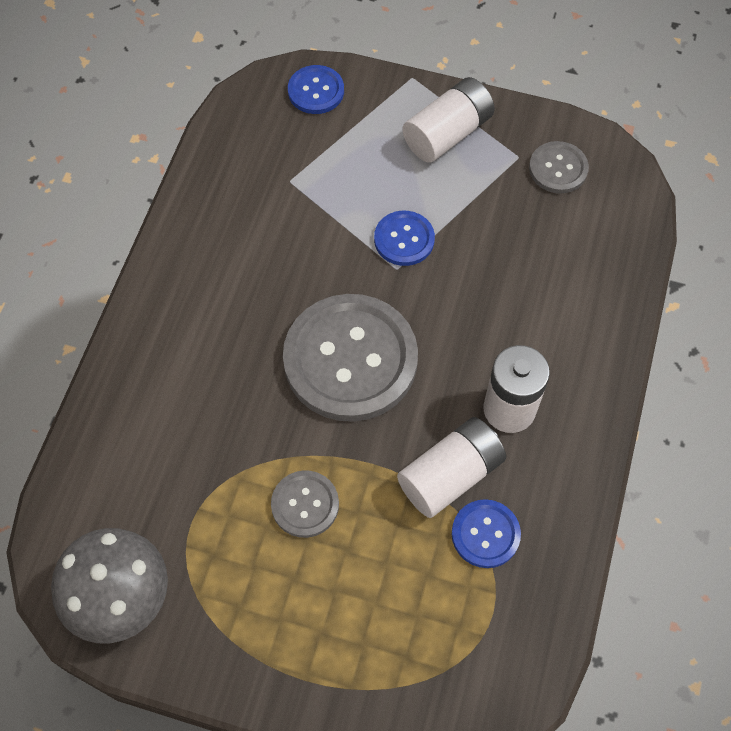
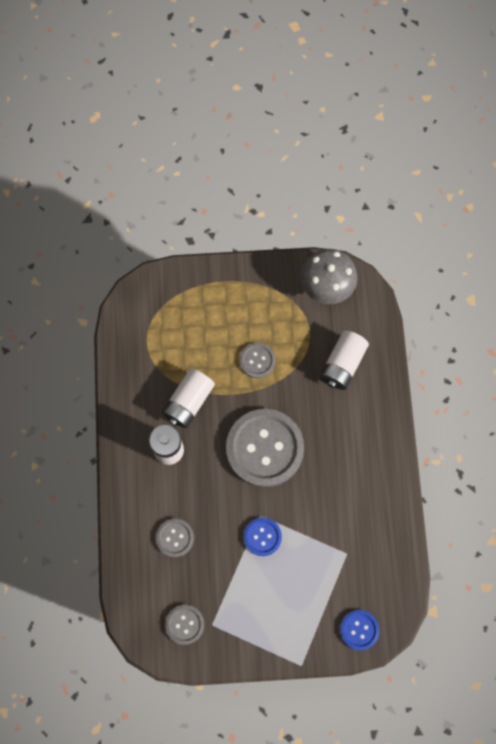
camera: 160 degrees right, 10 degrees up
(447, 133) = (263, 626): white battery -> white battery (342, 364)
(485, 534) = (161, 377): blue button -> none
(539, 280) = (175, 538): none -> grey button

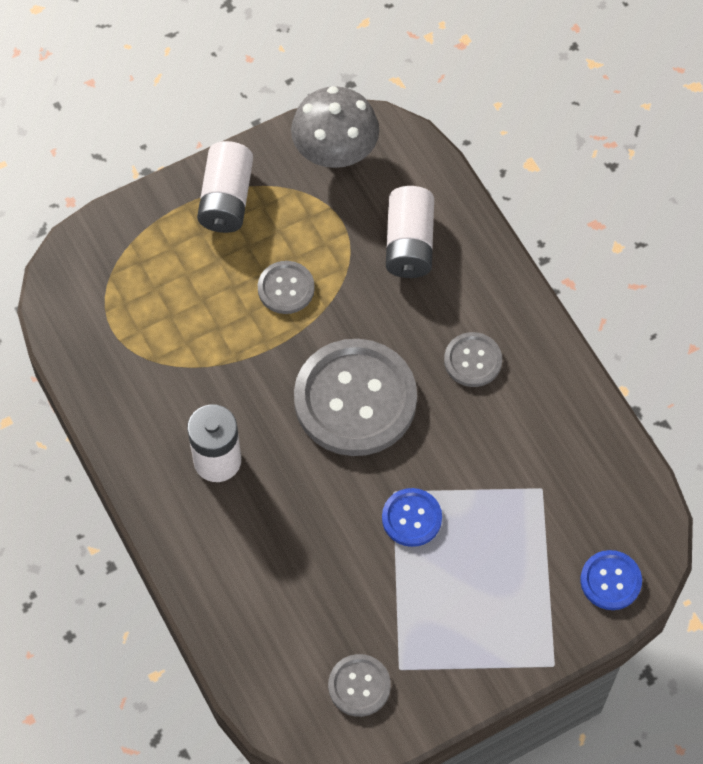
camera: 25 degrees left, 10 degrees down
(175, 538) = (285, 575): grey button -> grey button (473, 360)
(189, 402) = (214, 384): white battery -> white battery (226, 199)

